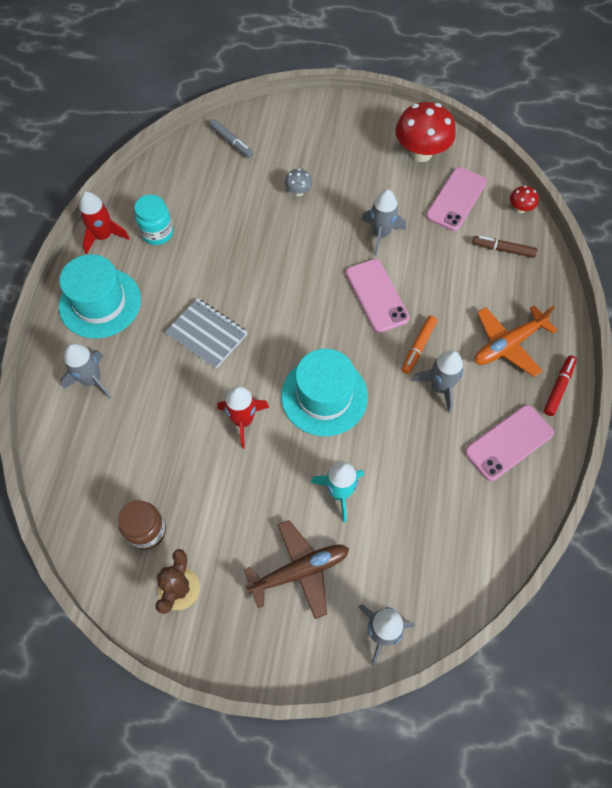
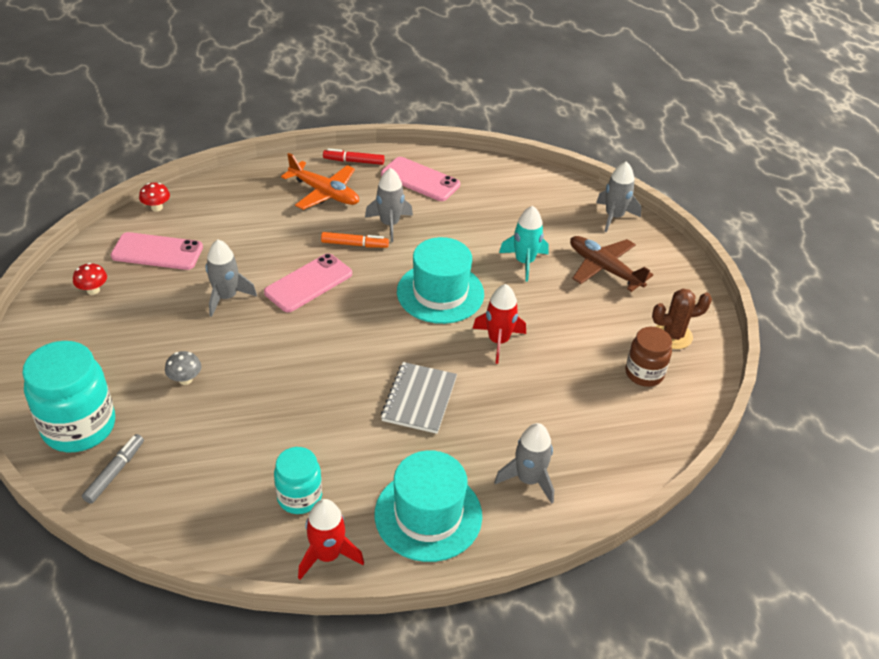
camera: 115 degrees left, 20 degrees down
(280, 129) = (79, 427): none -> turquoise jar
(421, 153) = (93, 290): red mushroom -> red mushroom, size x0.46
(503, 249) = (215, 211): brown marker -> none

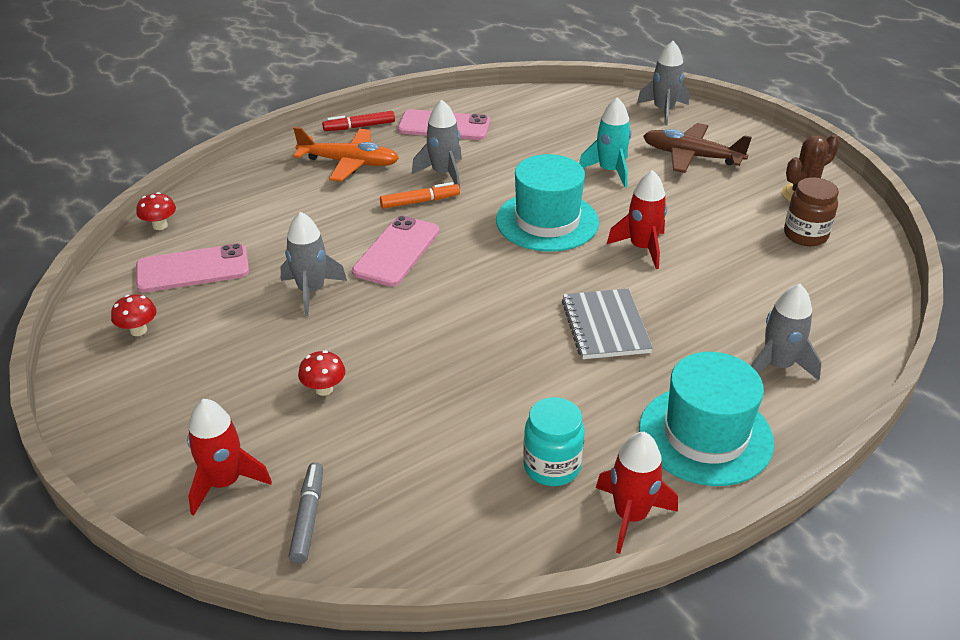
camera: 20 degrees left, 5 degrees down
(79, 427) = (224, 482): turquoise jar -> red rocket
(185, 379) = (324, 389): grey mushroom -> red mushroom

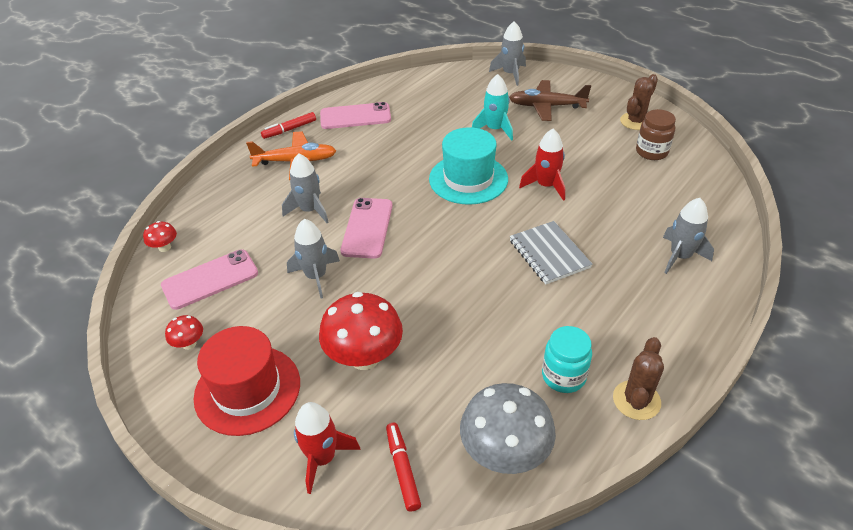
camera: 15 degrees left, 5 degrees up
(178, 392) = (247, 389): none -> red hat
(308, 517) = (402, 469): grey marker -> red marker
(324, 389) = (364, 357): red mushroom -> red mushroom, size x2.16
(420, 202) = (366, 183): orange marker -> none
(435, 532) = (504, 453): none -> grey mushroom
(443, 173) = (373, 156): grey rocket -> grey rocket (310, 210)
(630, 516) = (636, 400): red rocket -> brown cactus
(705, 435) = (657, 323): turquoise hat -> none

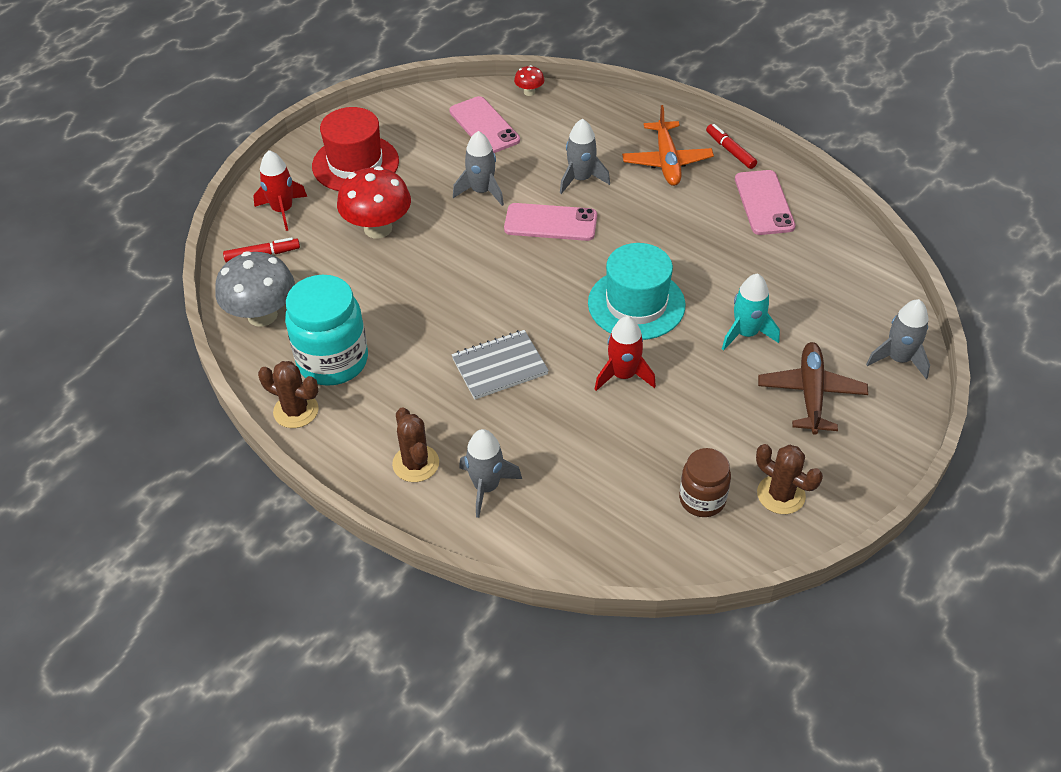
camera: 90 degrees right, 5 degrees up
(189, 344) = (409, 125): red mushroom -> none
(563, 376) = (333, 361): turquoise jar -> turquoise jar, size x1.70
(671, 301) = (416, 463): none -> brown cactus

